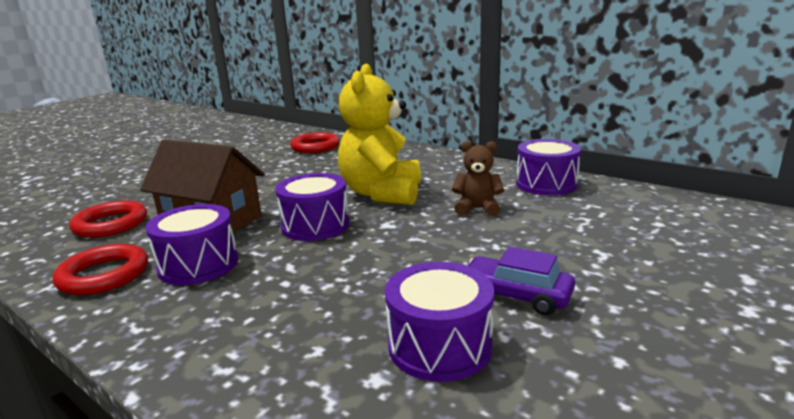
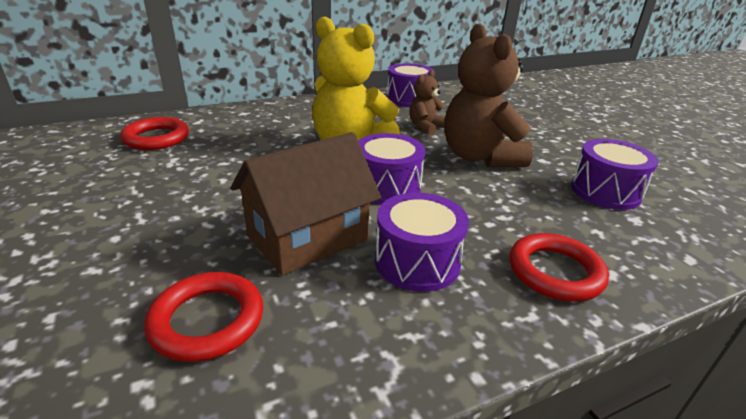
camera: 65 degrees left, 10 degrees up
(104, 275) = (387, 334): red ring -> red ring (555, 272)
(438, 249) = (479, 157): none -> brown teddy bear
(516, 296) = (558, 156): purple car -> none

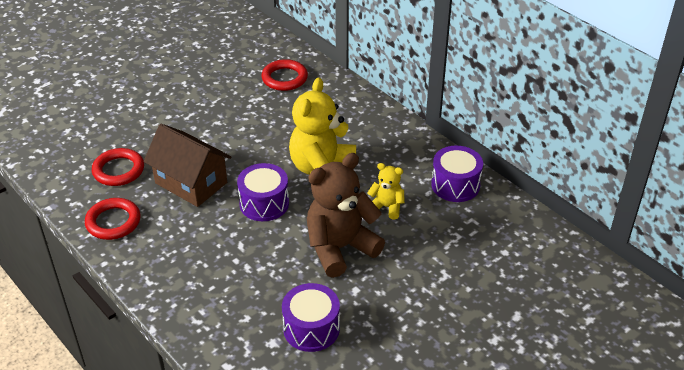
camera: 75 degrees right, 10 degrees up
(417, 262) = (182, 231): purple drum -> none
(425, 127) = (386, 207): brown teddy bear -> yellow teddy bear
(555, 272) = (191, 292): red ring -> red ring (113, 222)

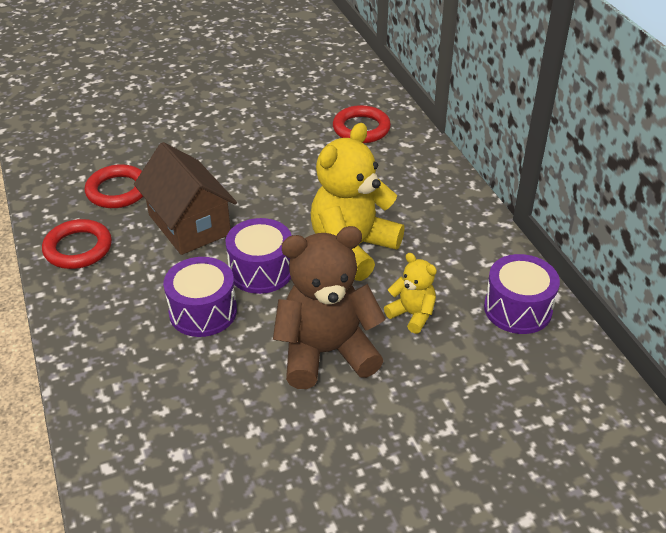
camera: 20 degrees right, 0 degrees up
(311, 328) = (236, 450): purple drum -> purple drum (203, 311)

